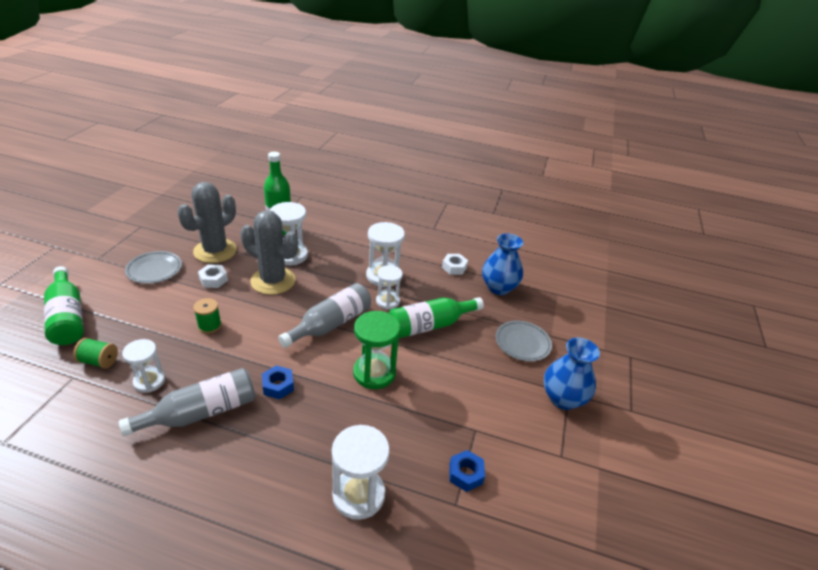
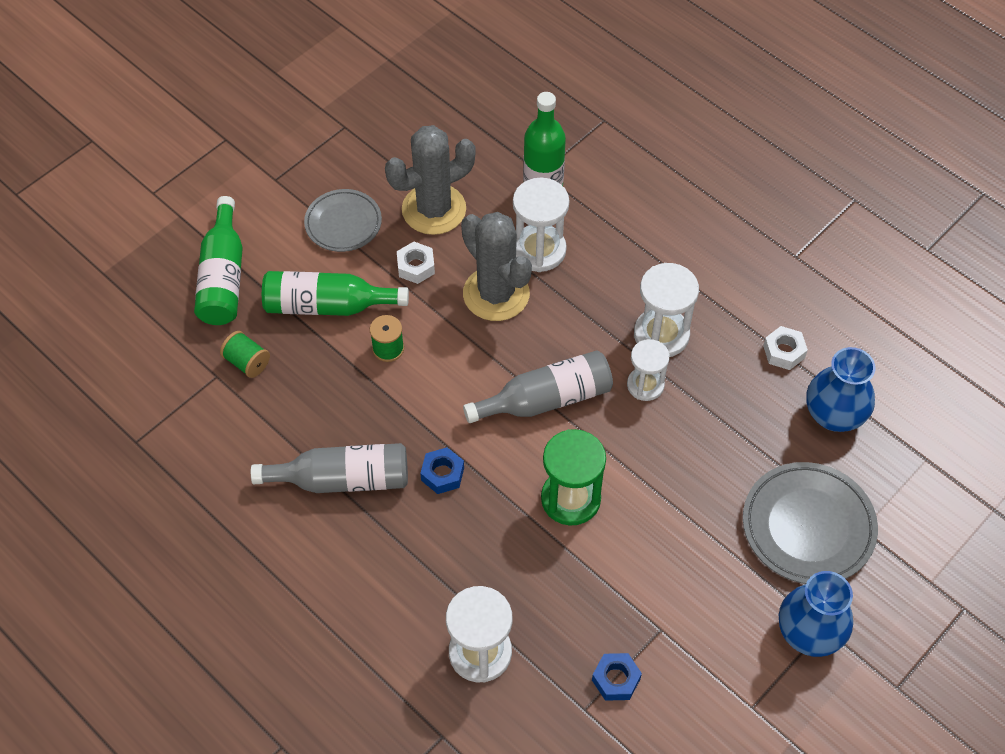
camera: 30 degrees right, 20 degrees up
(149, 381) = (296, 412): white hourglass -> none
(429, 325) = (685, 449): green bottle -> green bottle (327, 305)
(522, 343) = (808, 526): grey plate -> grey plate, size x1.53

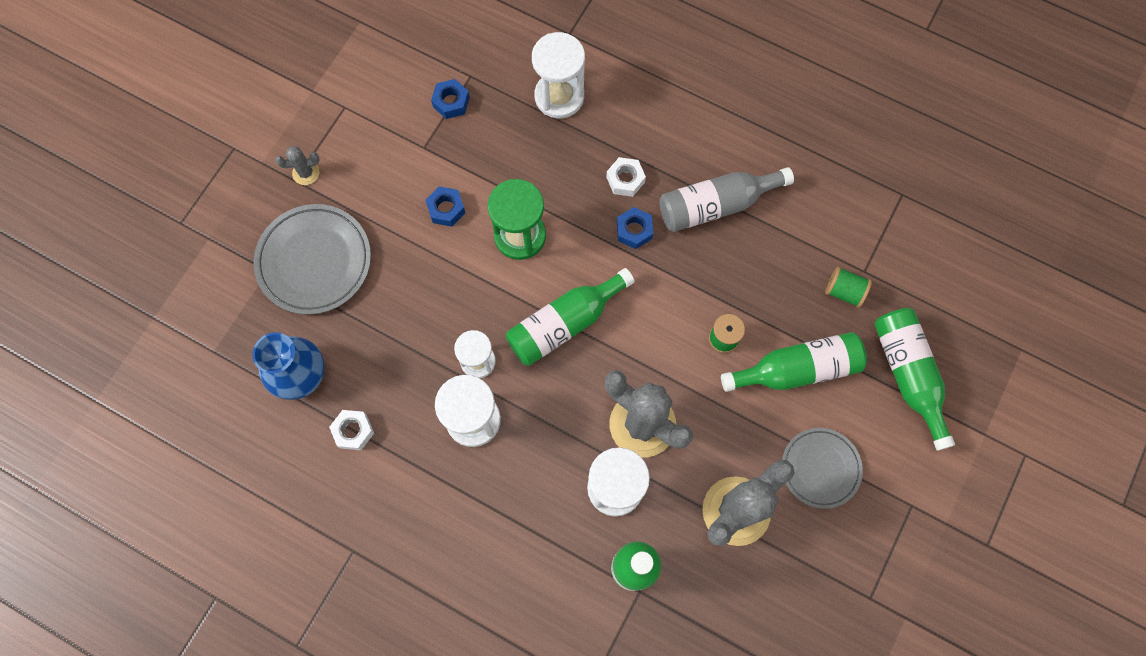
camera: 165 degrees right, 15 degrees up
(416, 266) = (730, 435): white nut -> white nut (625, 180)
(546, 399) = (564, 323): grey bottle -> green bottle
(648, 549) = (446, 209): none -> blue nut
(809, 633) = (306, 173): blue vase -> grey cactus

